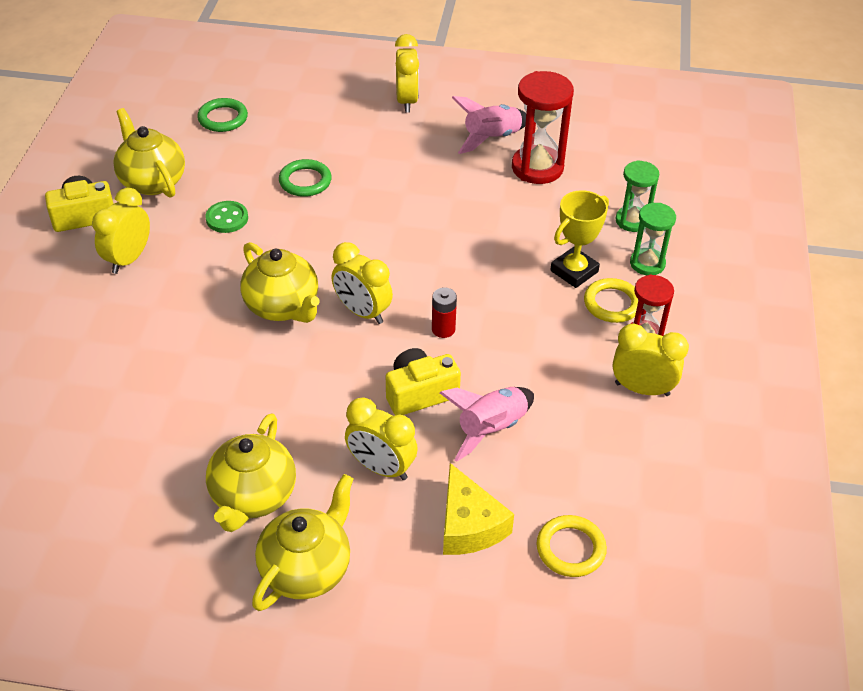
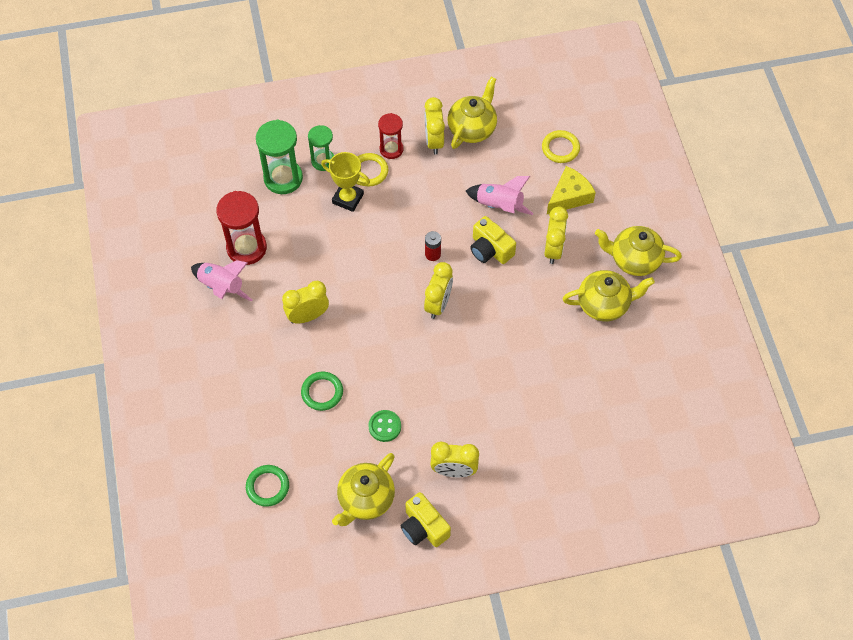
camera: 110 degrees left, 15 degrees up
(283, 307) = (454, 352): yellow teapot -> yellow teapot (472, 128)
(407, 101) = (195, 360): yellow clock -> yellow clock (308, 316)
(632, 221) = (283, 178): green hourglass -> green hourglass, size x1.61

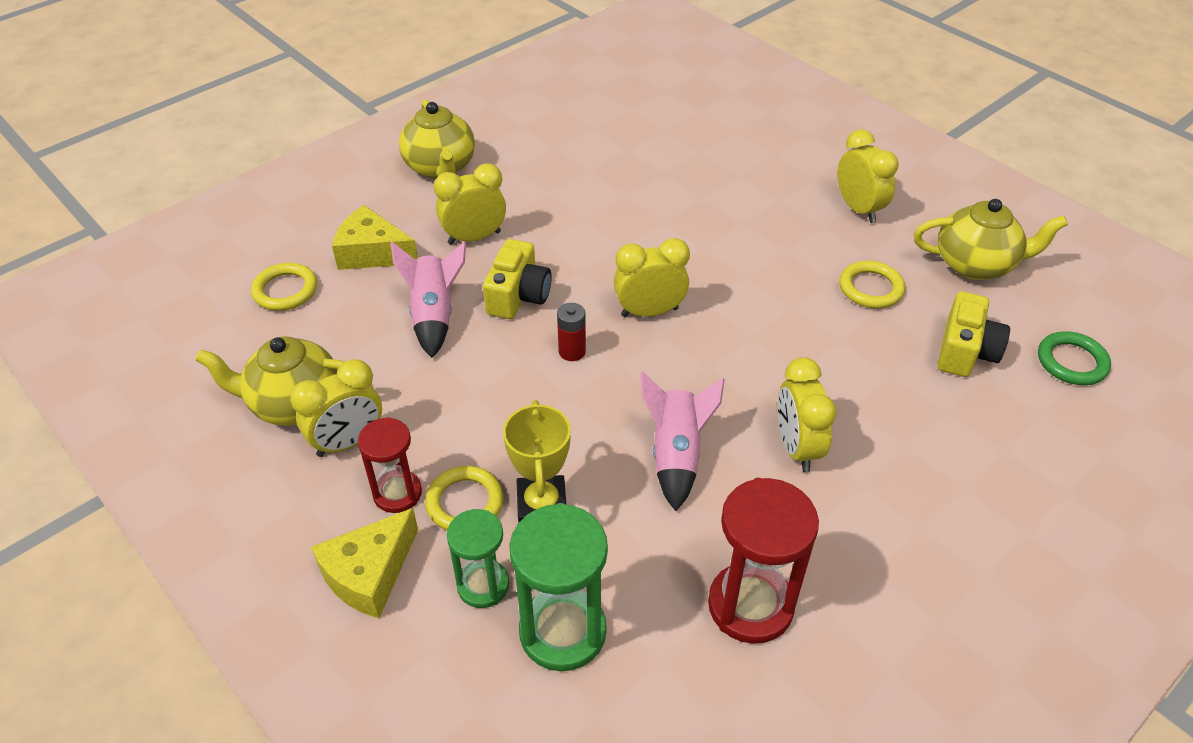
camera: 120 degrees left, 15 degrees down
(221, 287) = (854, 599): pink rocket -> pink rocket (676, 454)
(308, 316) = (797, 447): yellow clock -> yellow clock turned 45 degrees clockwise
(322, 392) = (892, 371): green ring -> none
(356, 125) = (369, 574): none -> yellow cheese
(384, 426) = (870, 288): green button -> yellow ring
(423, 527) = (948, 206): yellow camera -> yellow camera (965, 351)
(604, 304) = (526, 171): yellow teapot -> none

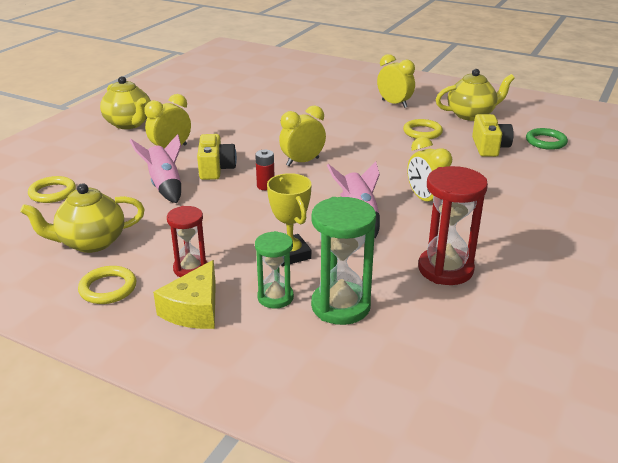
camera: 20 degrees left, 15 degrees down
(348, 442) = (141, 252): yellow clock -> none
(372, 253) = (105, 166): yellow cheese -> none
(465, 502) = (239, 263): yellow ring -> yellow ring (108, 288)

